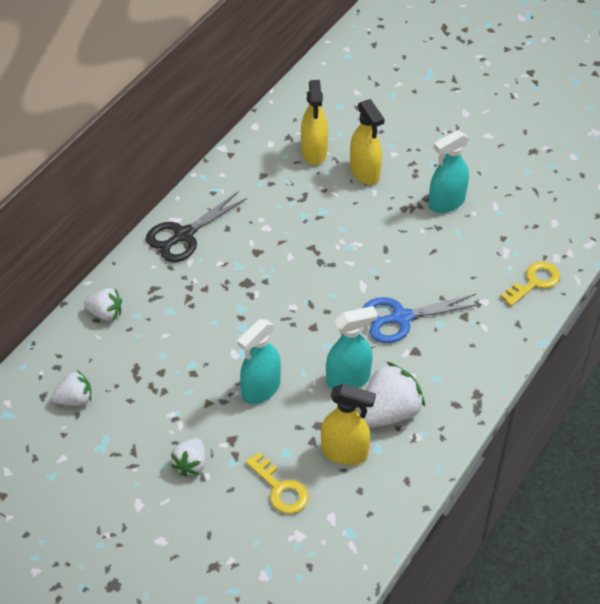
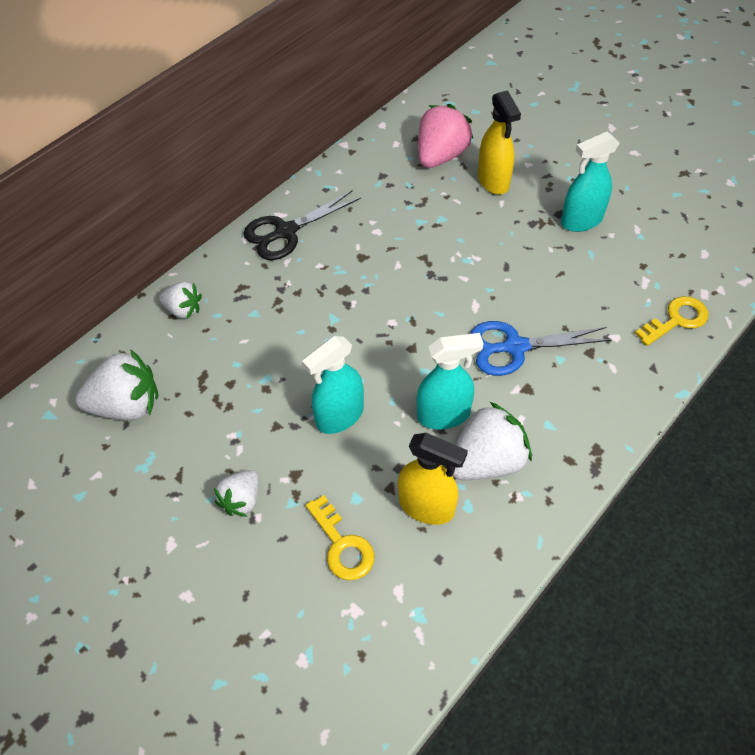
camera: 10 degrees right, 5 degrees up
(75, 399) = (127, 405): white strawberry -> white strawberry, size x1.70
(314, 152) = (441, 156): yellow spray bottle -> pink strawberry

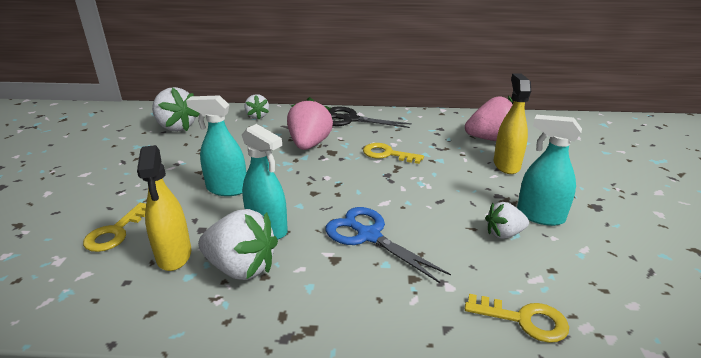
camera: 50 degrees right, 25 degrees down
(242, 500) = (132, 182): white strawberry -> white strawberry (504, 233)
(310, 299) = (309, 144): none -> pink strawberry
(393, 249) = (387, 154): none -> yellow key
(493, 181) = (506, 165): yellow spray bottle -> yellow spray bottle turned 150 degrees clockwise

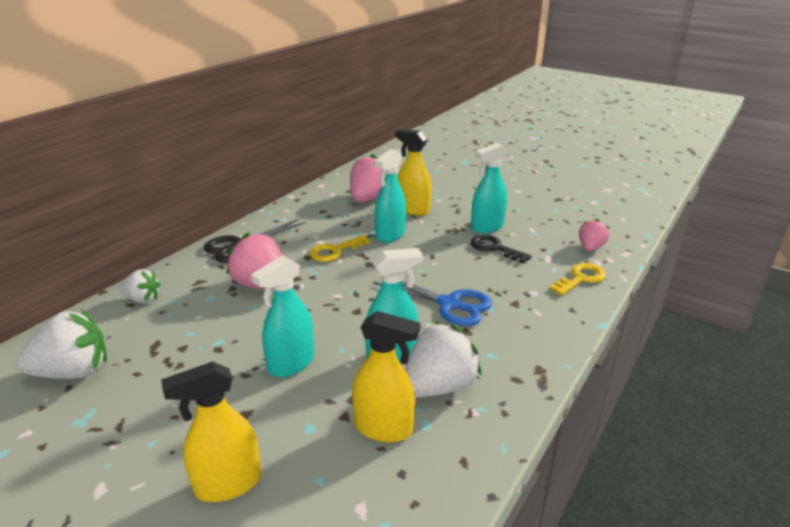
camera: 60 degrees left, 0 degrees up
(97, 211) = (228, 484): none -> yellow spray bottle
(115, 232) = (296, 471): yellow key -> none
(369, 236) = (449, 304): blue scissors -> blue scissors turned 135 degrees counterclockwise
(445, 169) = (390, 235): none -> turquoise spray bottle
(504, 233) = (494, 248): white strawberry -> black key
(613, 311) = (590, 248): none -> pink strawberry

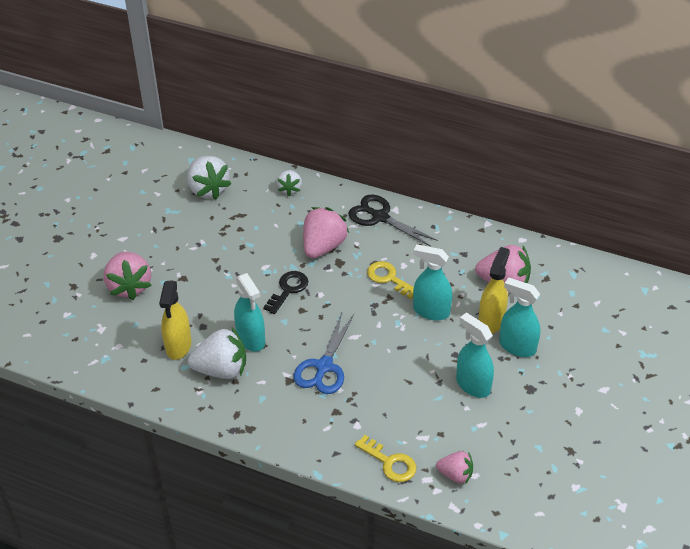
camera: 80 degrees right, 15 degrees up
(228, 484) = (129, 286): yellow spray bottle -> pink strawberry
(291, 364) = (232, 287): turquoise spray bottle -> turquoise spray bottle (517, 347)
(438, 386) = (221, 369): white strawberry -> white strawberry turned 45 degrees counterclockwise
(494, 248) = (429, 393): black key -> black key (288, 290)

